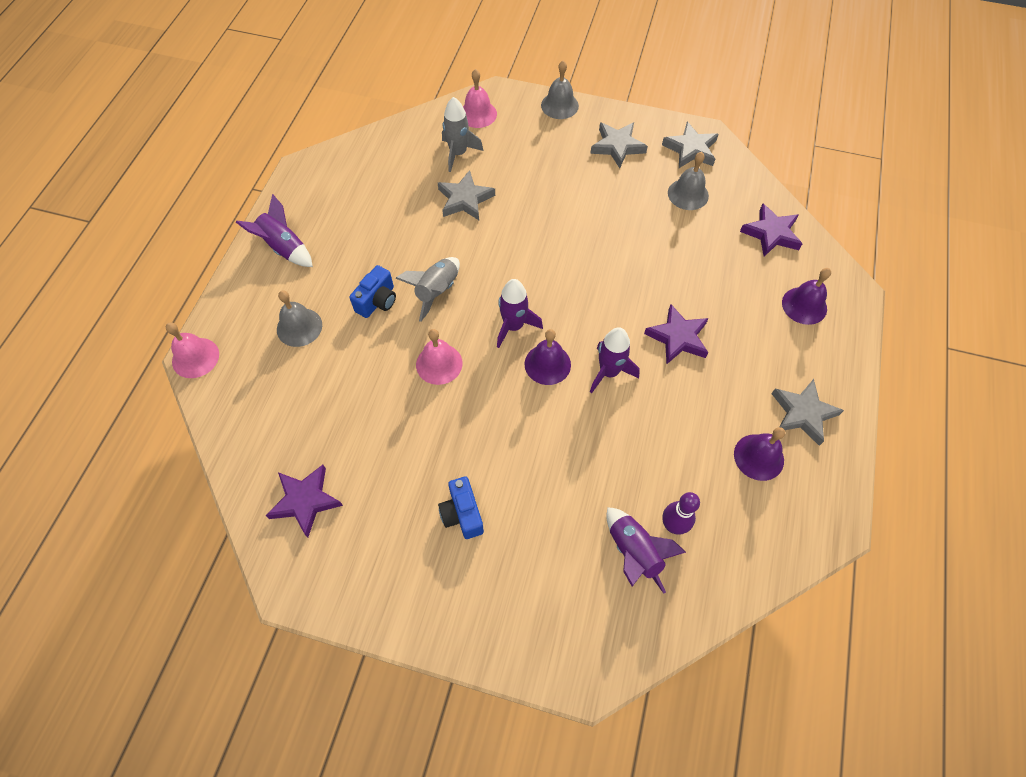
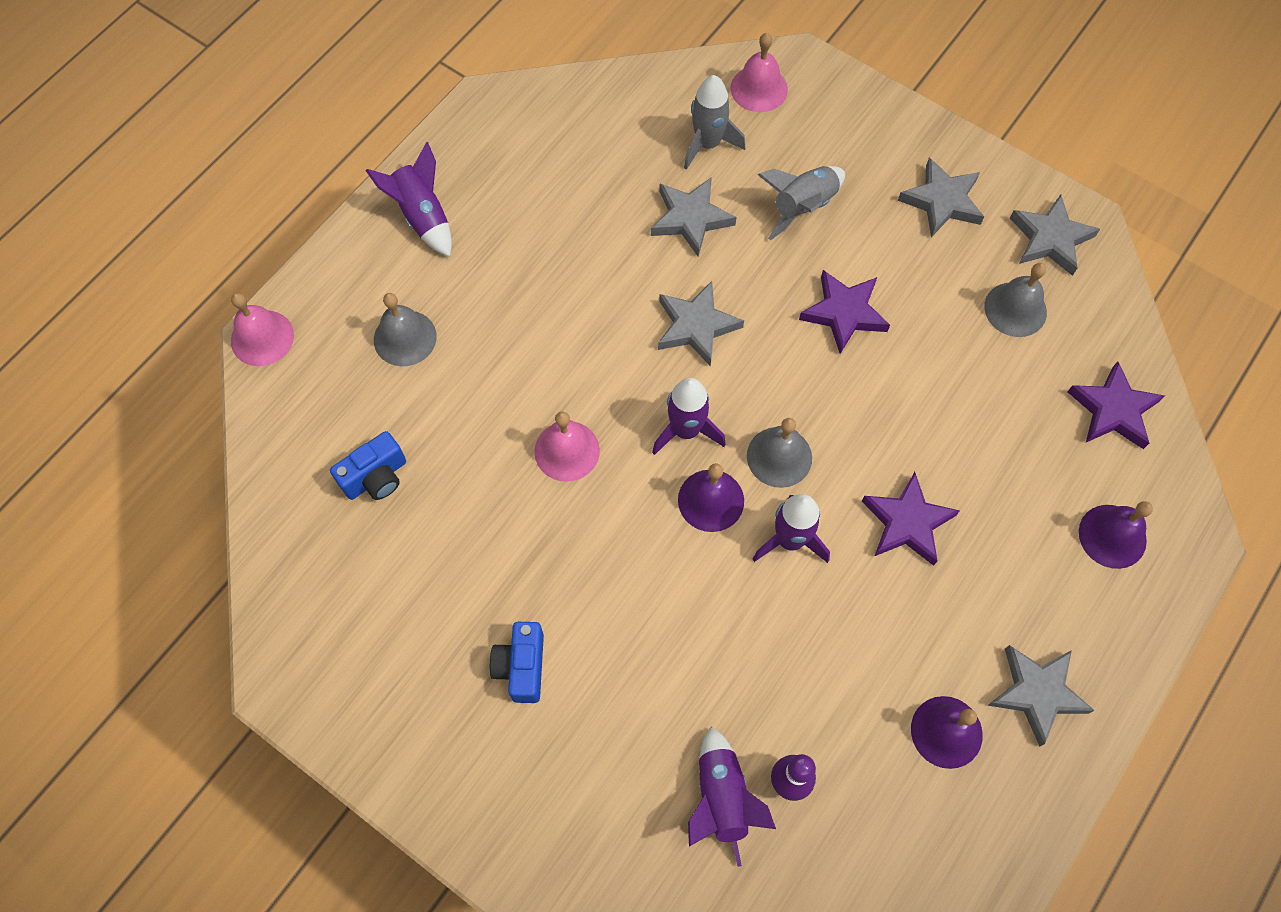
camera: 20 degrees right, 5 degrees up
(305, 501) = (334, 579): purple star -> purple star (844, 313)
(377, 301) = (518, 334): blue camera -> blue camera (376, 477)
(437, 291) = (602, 345): grey rocket -> grey rocket (803, 207)
(494, 261) = (696, 326): none -> grey star
(559, 105) = (883, 109): grey bell -> grey bell (779, 457)

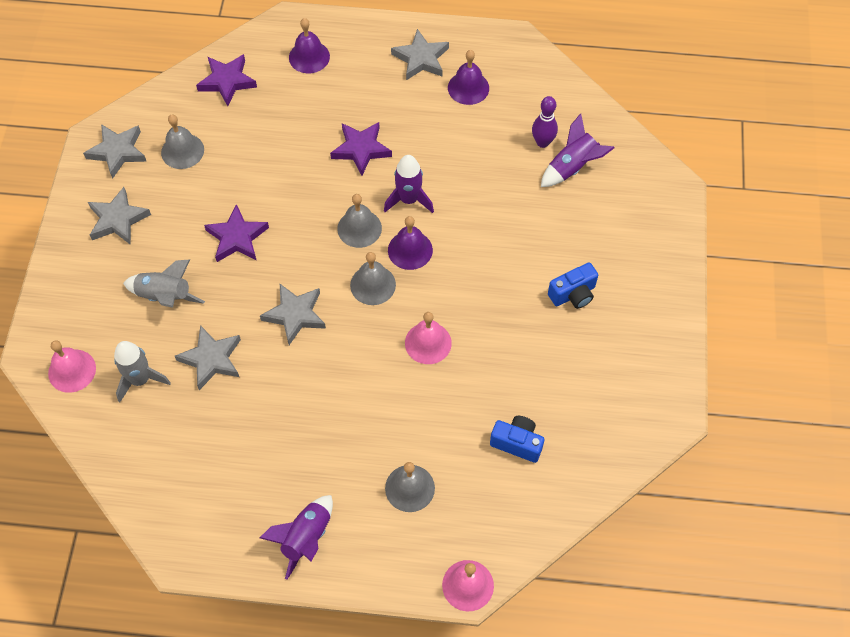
camera: 120 degrees left, 5 degrees down
(686, 430) = (373, 285): purple rocket -> grey bell

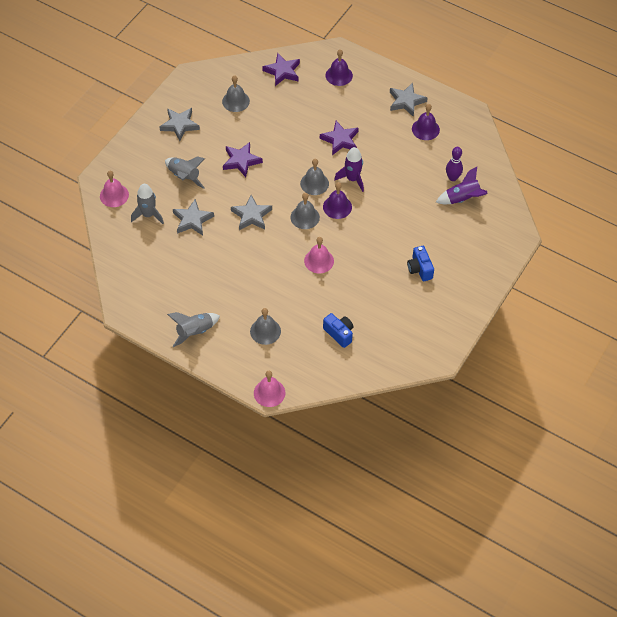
camera: 25 degrees right, 5 degrees down
(117, 152) = (198, 88): grey star -> none
(306, 538) = (194, 332): purple rocket -> grey rocket
(573, 294) = (419, 269): blue camera -> blue camera turned 75 degrees clockwise

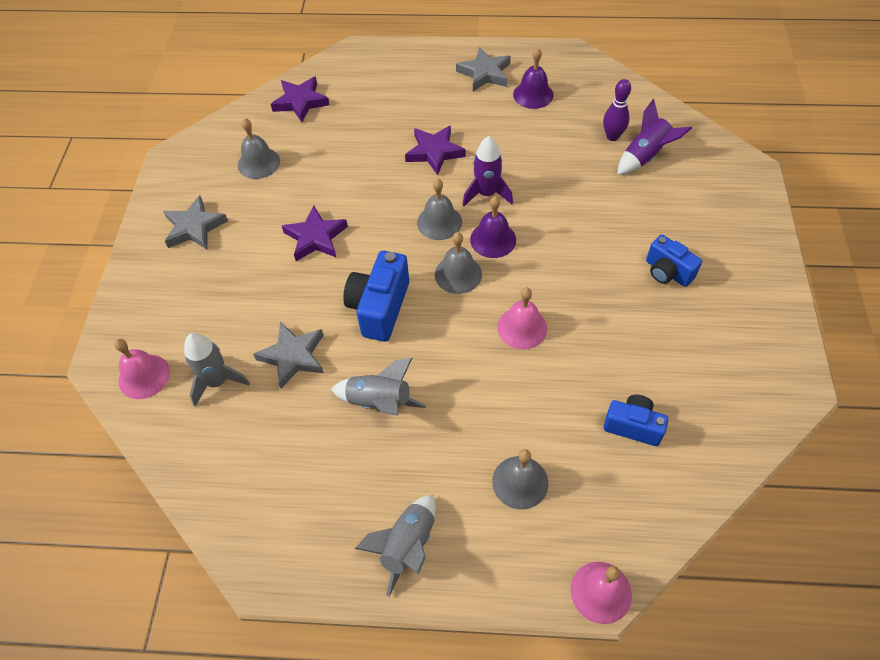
camera: 25 degrees left, 0 degrees up
(184, 177) = (243, 297): grey rocket -> grey rocket (379, 402)
(251, 215) = (379, 308): grey star -> blue camera
(339, 75) = (378, 77): purple bell -> none

